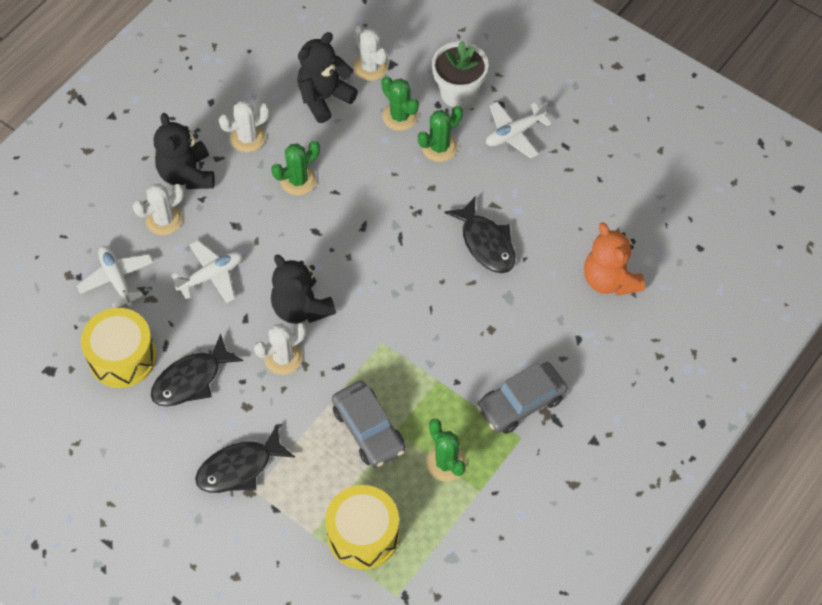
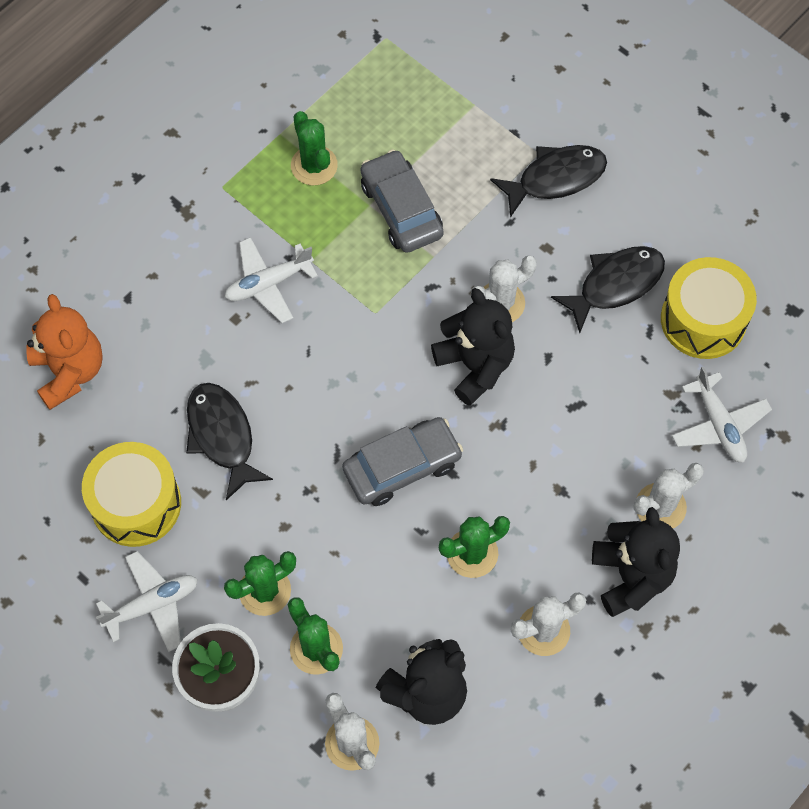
camera: 175 degrees left, 5 degrees up
(211, 276) = (593, 419): white plane -> white plane (268, 284)
(363, 534) = (416, 98): yellow drum -> yellow drum (136, 504)
(521, 403) = (214, 226): grey car -> grey car (402, 467)

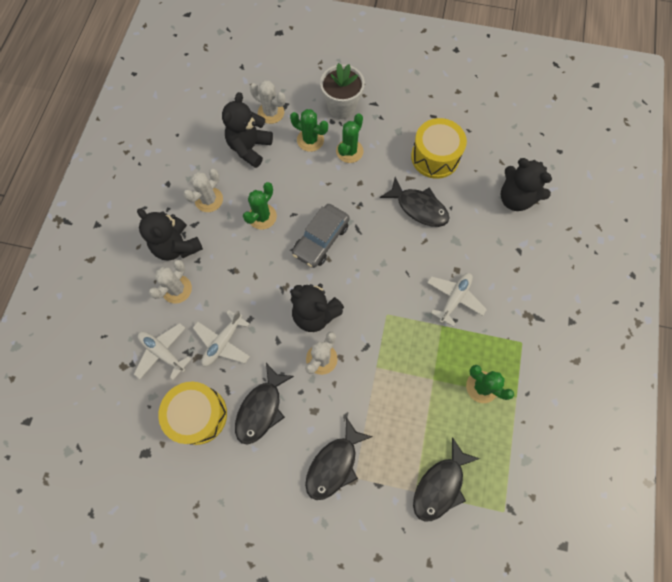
camera: 150 degrees right, 5 degrees up
(69, 372) = (515, 198): orange teddy bear -> black teddy bear
(152, 605) = (395, 121): white plane -> white plane (223, 342)
(401, 209) = (413, 387): grey car -> none
(440, 96) = (440, 485): none -> black fish

